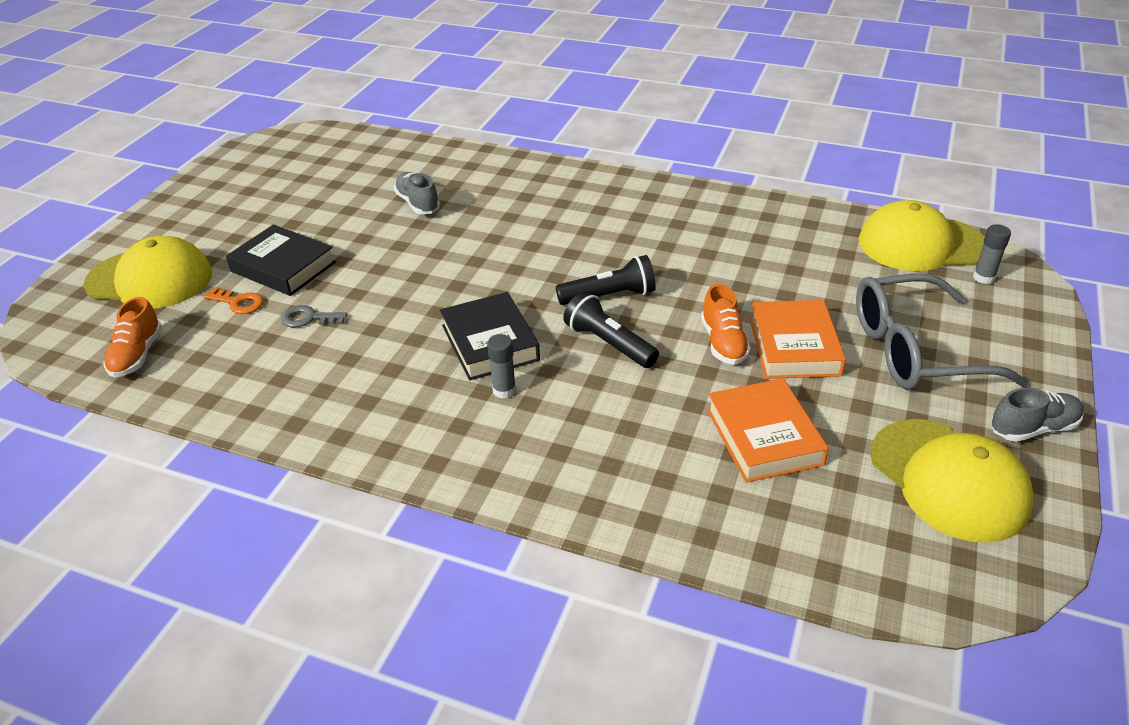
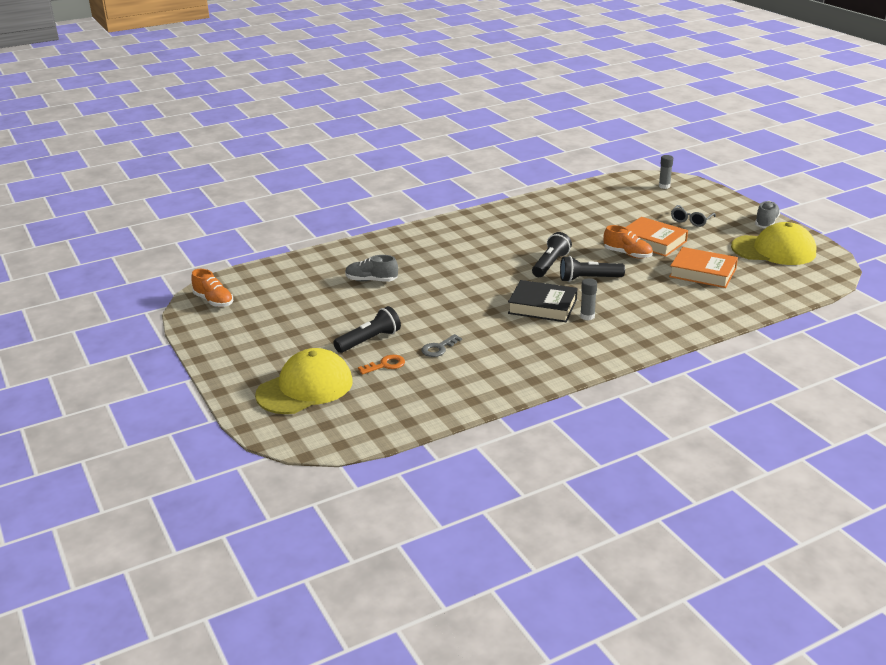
camera: 50 degrees left, 10 degrees down
(137, 355) = (389, 412): orange shoe -> orange shoe (213, 301)
(283, 267) = (369, 340): black book -> black flashlight
(914, 350) = (691, 220): grey glasses -> grey glasses, size x0.47
(921, 244) = (621, 186): yellow cap -> none

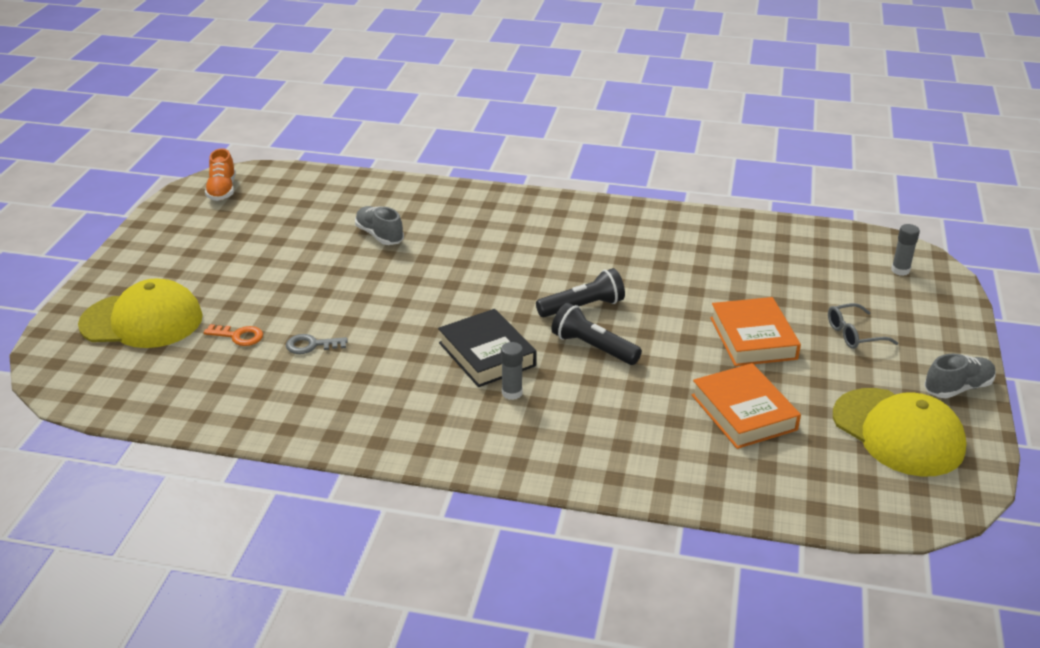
camera: 40 degrees right, 5 degrees up
(369, 340) = (269, 301): black flashlight -> none
(627, 254) = (692, 339): orange shoe -> none

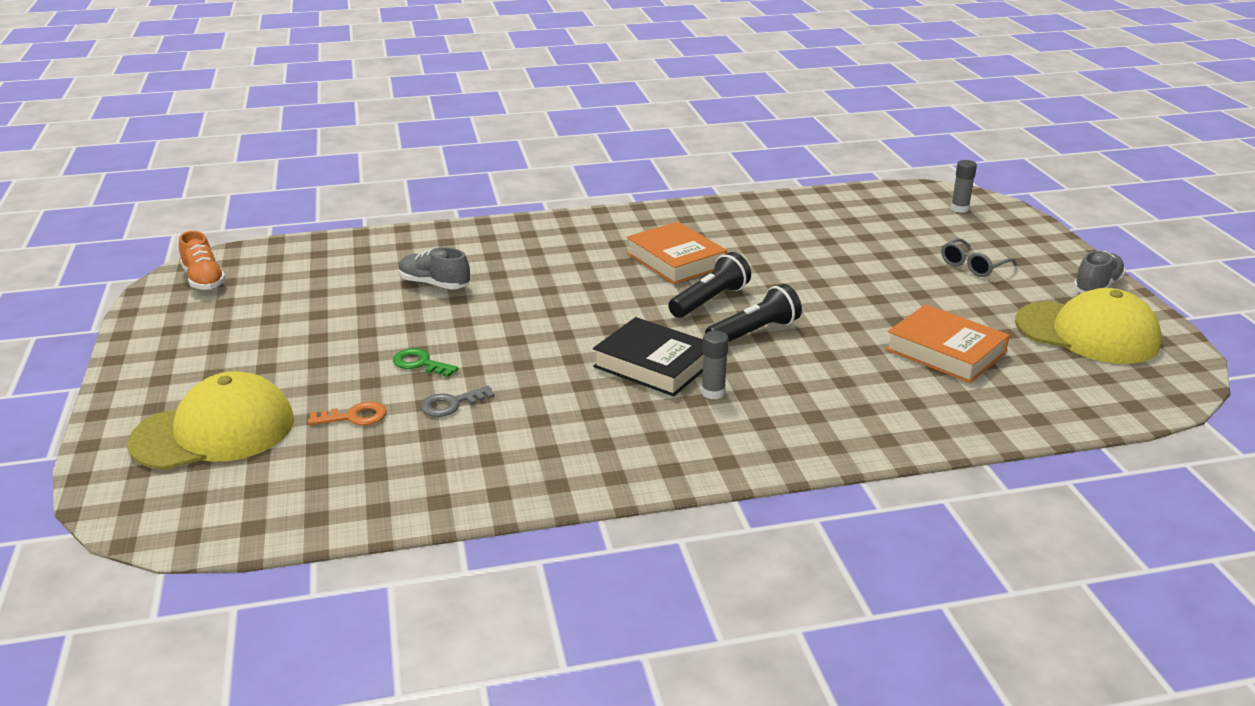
camera: 25 degrees left, 5 degrees down
(316, 304) = (420, 363): none -> green key
(593, 347) = (754, 332): black flashlight -> black flashlight turned 135 degrees clockwise
(753, 338) = (892, 289): orange book -> orange book (676, 260)

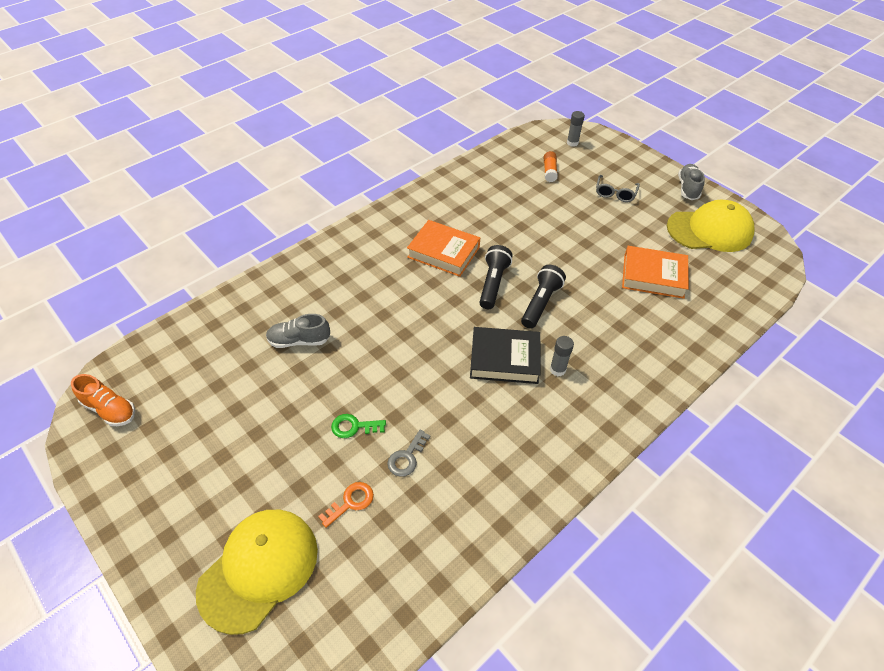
camera: 30 degrees left, 20 degrees up
(896, 226) = (549, 171): none -> orange glue stick

